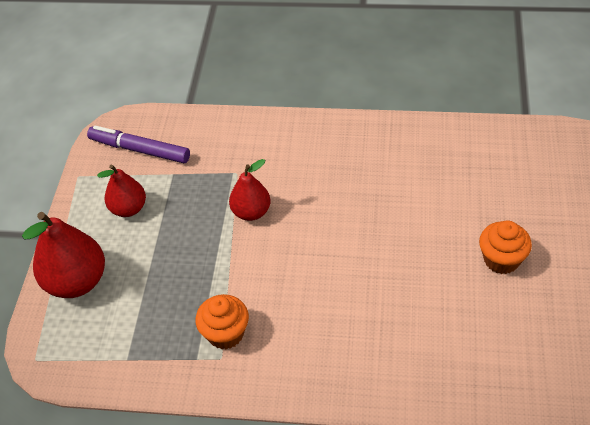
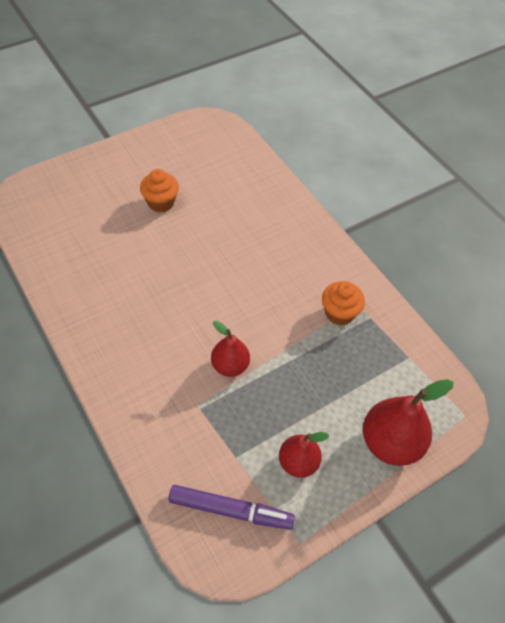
camera: 135 degrees left, 5 degrees up
(140, 150) = (230, 510): purple marker -> purple marker turned 60 degrees counterclockwise

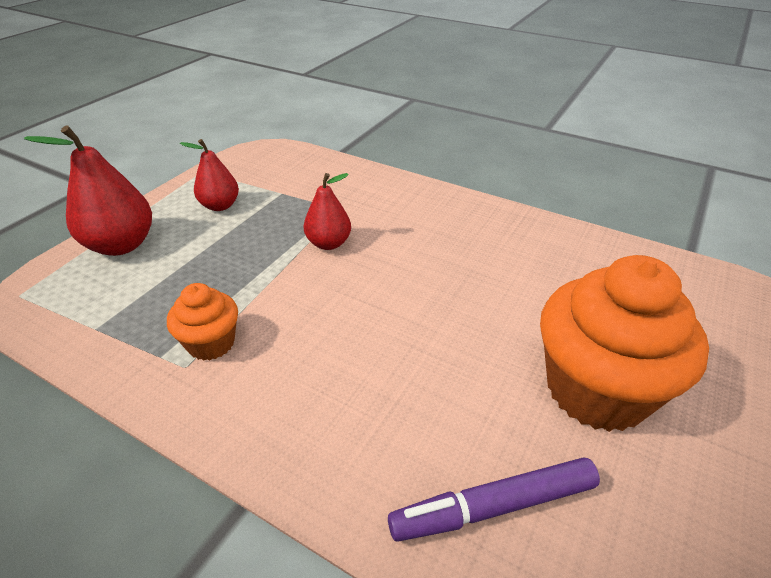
camera: 155 degrees right, 15 degrees down
(161, 202) = (597, 389): orange cupcake -> orange cupcake, size x1.98
(230, 510) = (269, 169): purple marker -> purple marker (494, 507)

